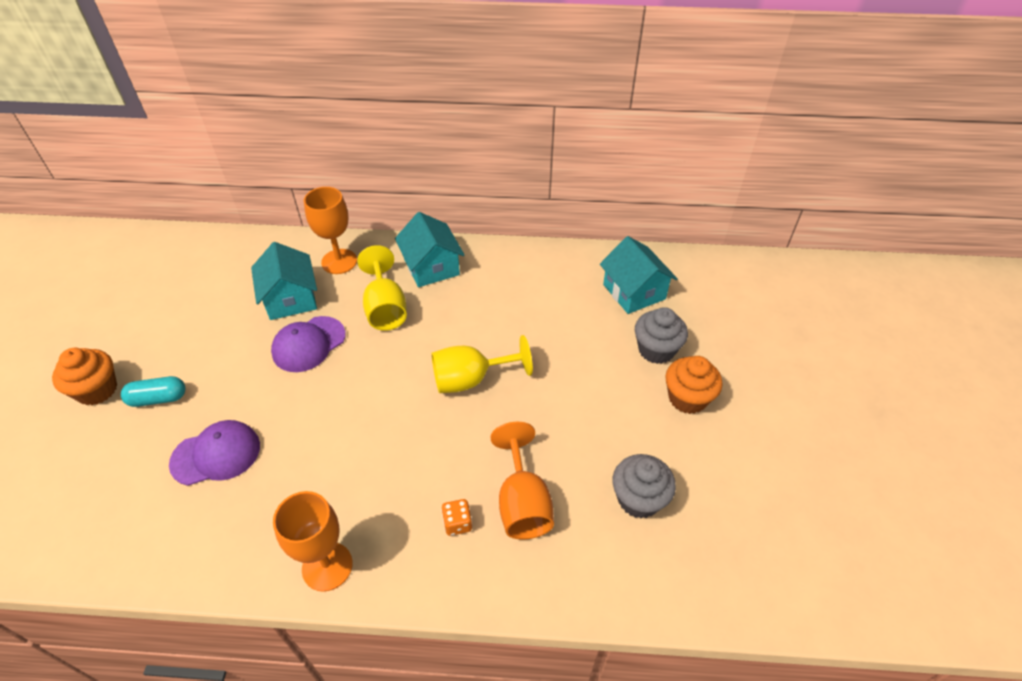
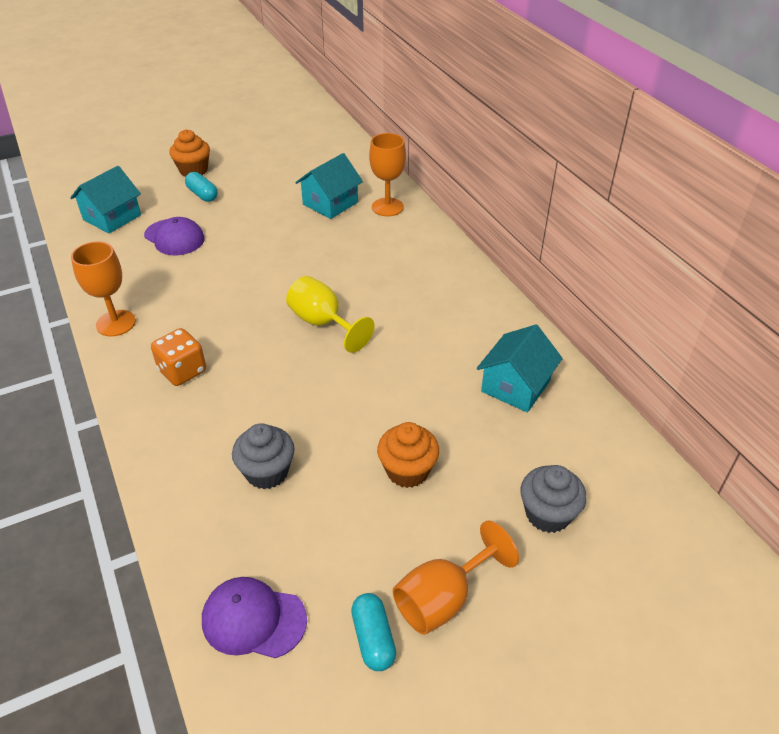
camera: 60 degrees right, 5 degrees down
(309, 344) = (294, 231): purple cap -> purple cap (253, 619)
(385, 308) = (360, 249): yellow goblet -> none
(431, 267) = (426, 253): turquoise house -> turquoise house (112, 217)
(457, 523) = (182, 371): orange dice -> orange dice, size x1.72
(522, 502) = (221, 400): orange goblet -> orange goblet (443, 598)
(656, 350) = (451, 427): grey cupcake -> grey cupcake (547, 514)
(842, 492) = (373, 638): none -> turquoise capsule

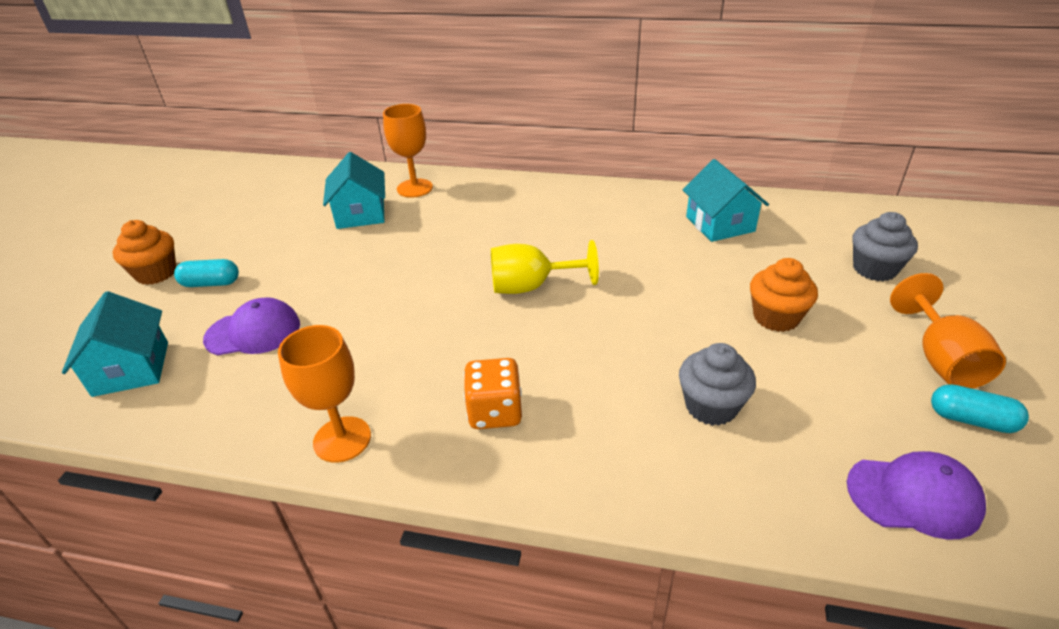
camera: 50 degrees left, 5 degrees down
(253, 619) = (914, 496): purple cap -> purple cap turned 135 degrees counterclockwise

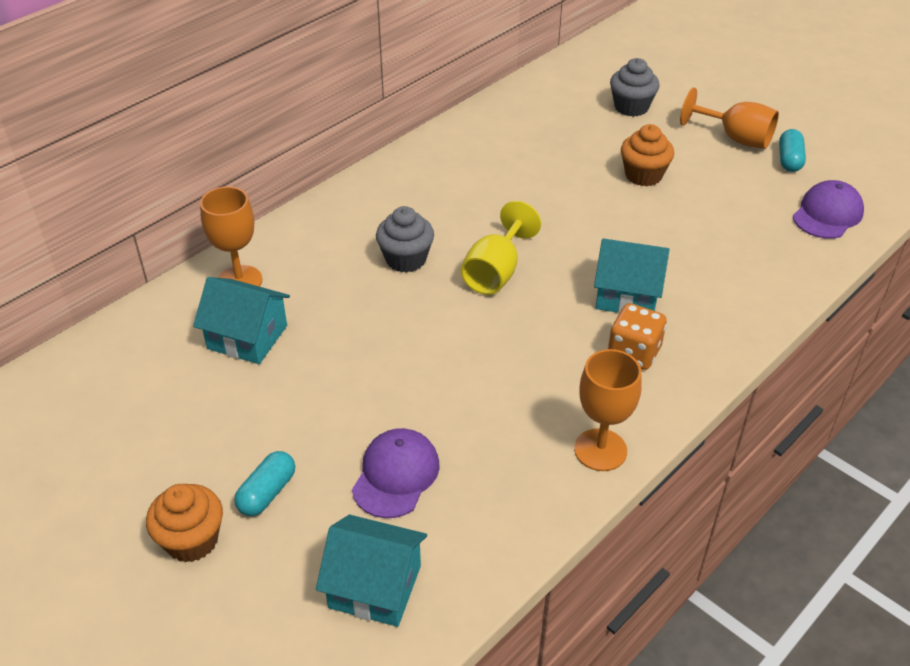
camera: 60 degrees left, 5 degrees up
(711, 406) = (706, 249): grey cupcake -> grey cupcake (406, 259)
(720, 224) = (509, 138): turquoise house -> turquoise house (627, 295)
(971, 420) = (789, 160): turquoise capsule -> turquoise capsule turned 45 degrees counterclockwise

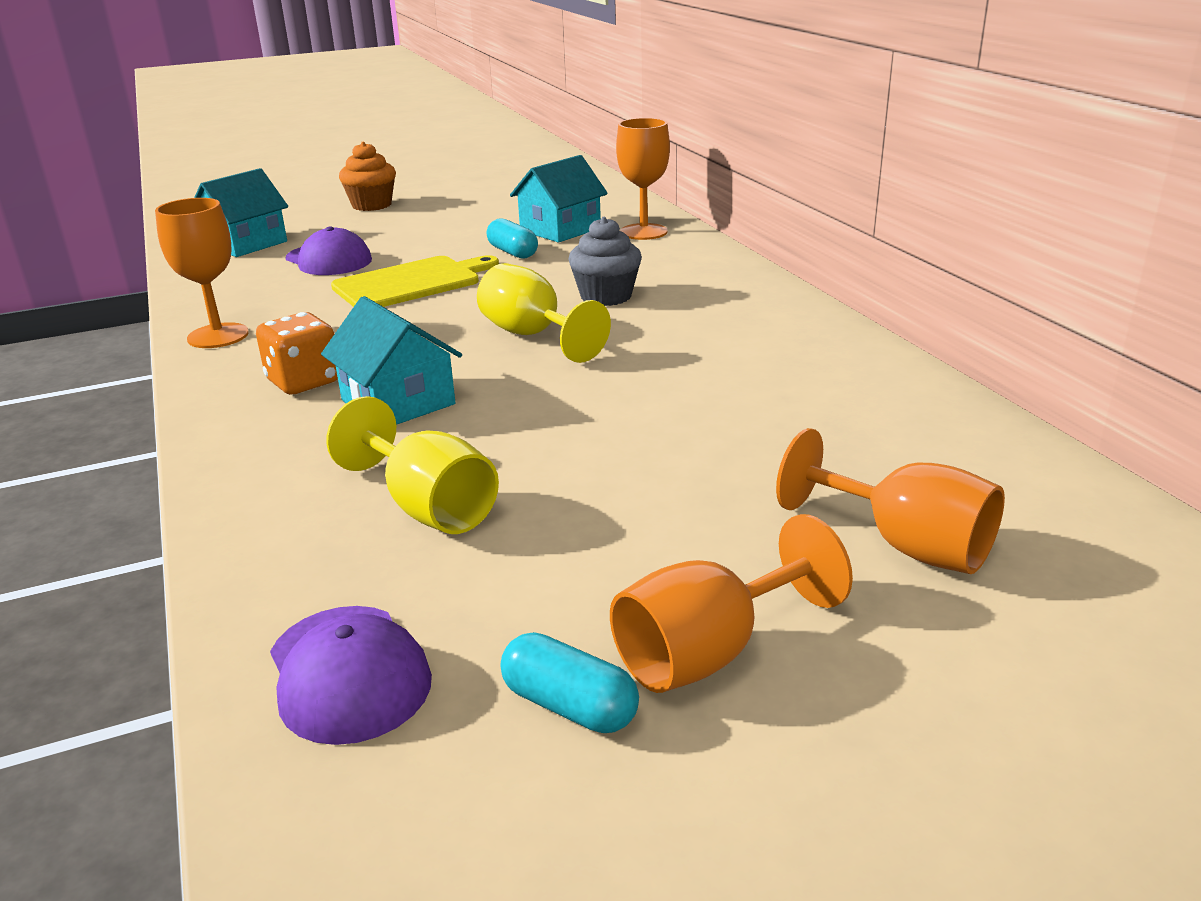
camera: 115 degrees right, 15 degrees down
(267, 493) = (379, 224): turquoise capsule -> turquoise capsule (513, 252)
(428, 382) = (411, 283): none -> yellow cutting board
(627, 295) = (398, 402): turquoise house -> turquoise house turned 75 degrees counterclockwise
(631, 107) = (905, 545): grey cupcake -> orange goblet
(643, 175) = (653, 490): orange cupcake -> none
(715, 238) = (428, 507): none -> yellow goblet

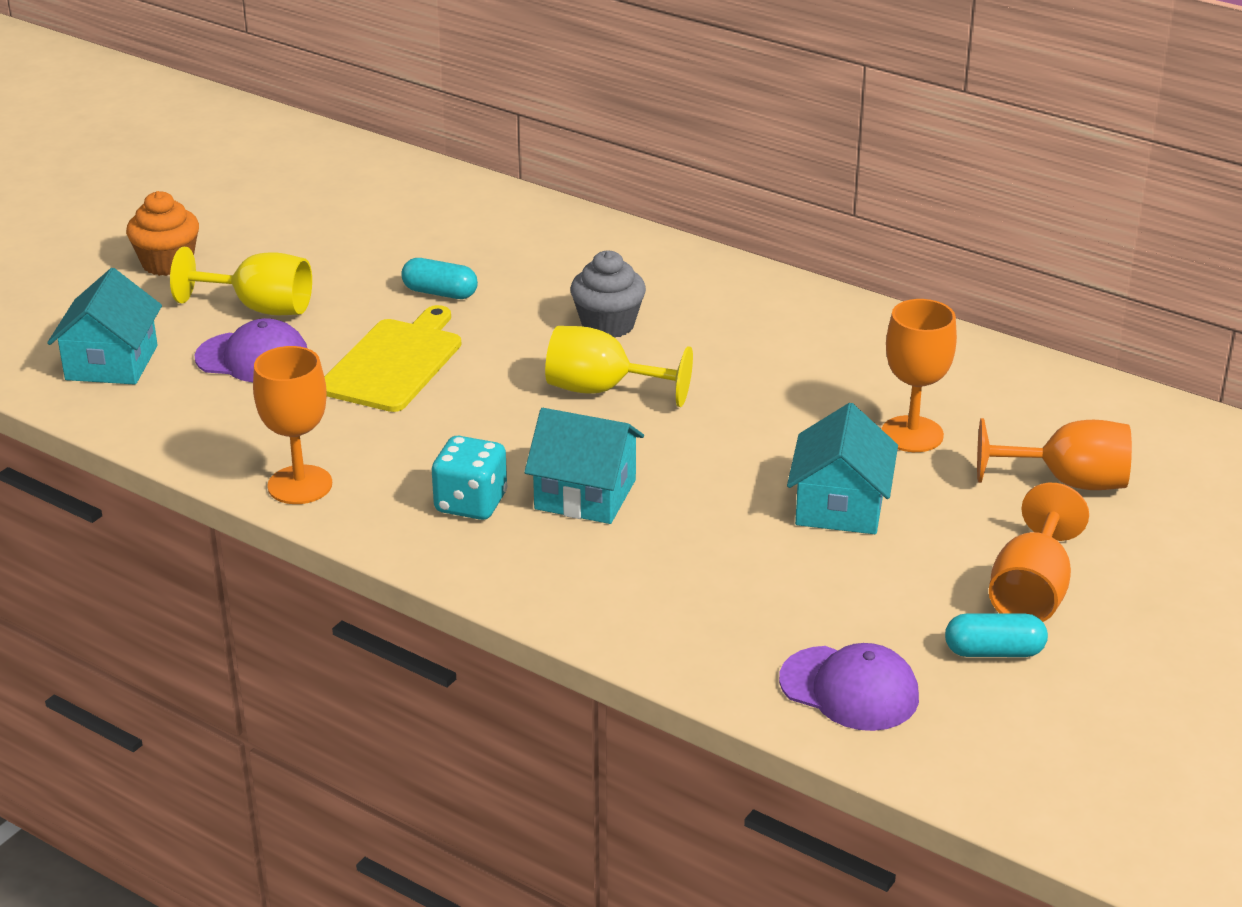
camera: 35 degrees left, 5 degrees up
(304, 382) = (471, 503): orange dice -> turquoise dice
(428, 507) = (741, 570): yellow goblet -> yellow goblet (259, 308)
(560, 229) = (445, 247): turquoise house -> turquoise house (840, 506)
(643, 232) = (536, 228): orange goblet -> orange goblet (912, 434)

